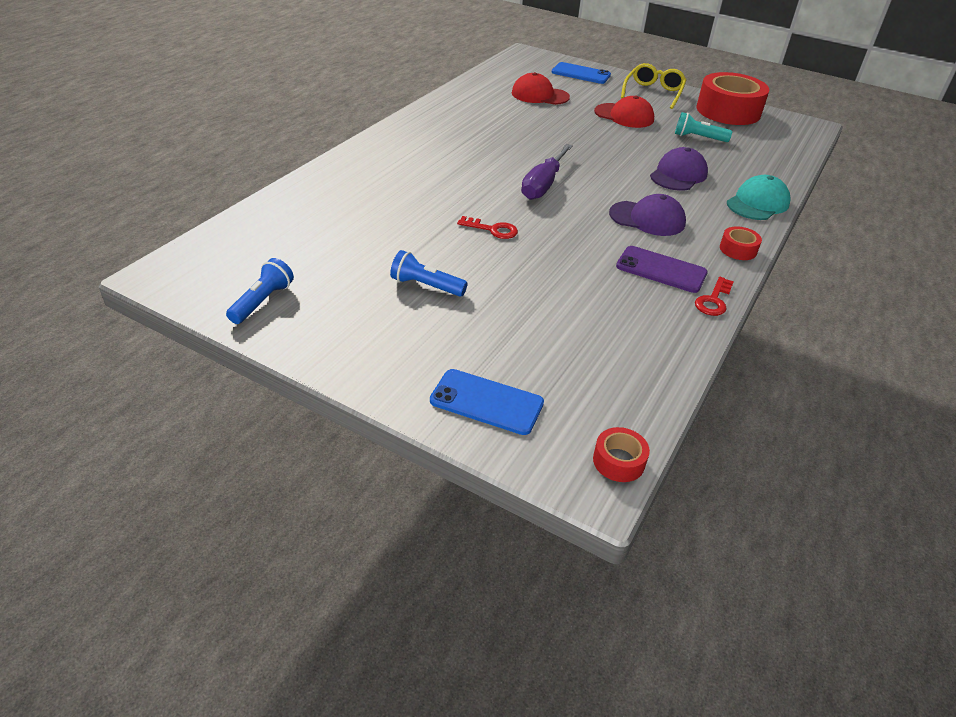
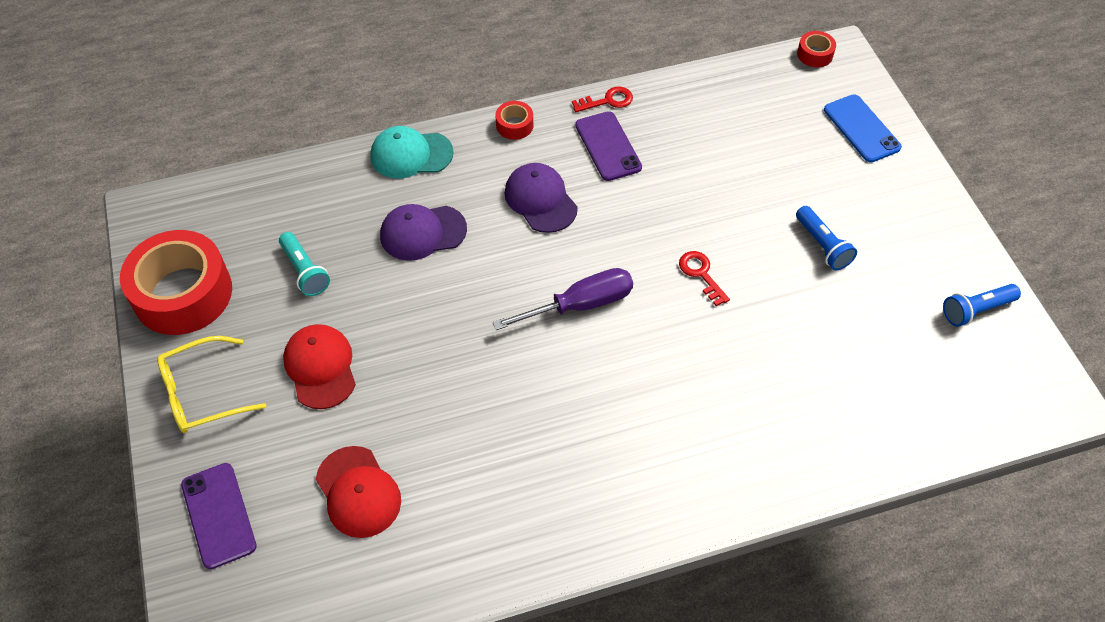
camera: 135 degrees left, 15 degrees up
(581, 74) = (218, 515): blue phone -> purple phone

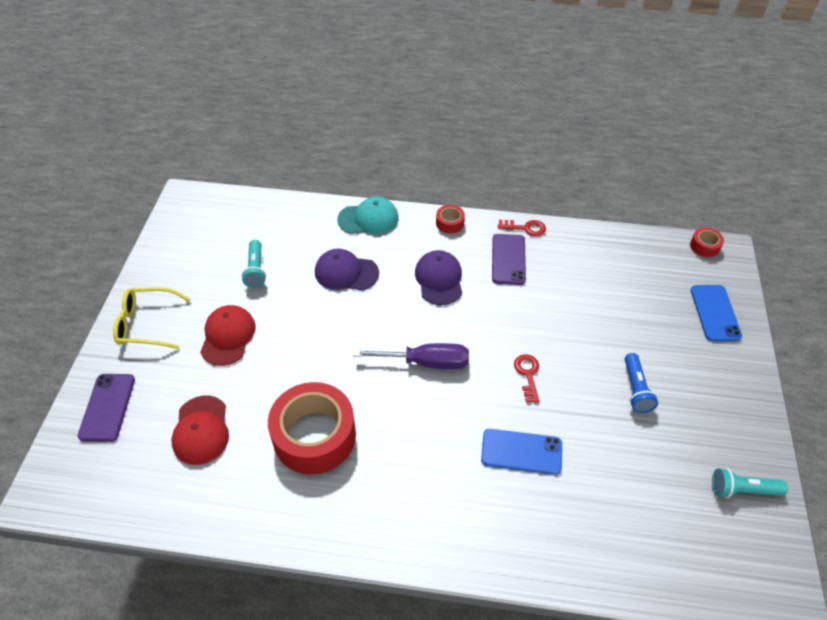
camera: 25 degrees right, 5 degrees down
(183, 293) = (174, 256): red tape -> red tape (314, 436)
(411, 154) = (368, 219): turquoise cap -> turquoise cap turned 150 degrees clockwise
(739, 363) = (521, 452): none -> blue phone
(976, 310) = (742, 490): blue flashlight -> turquoise flashlight

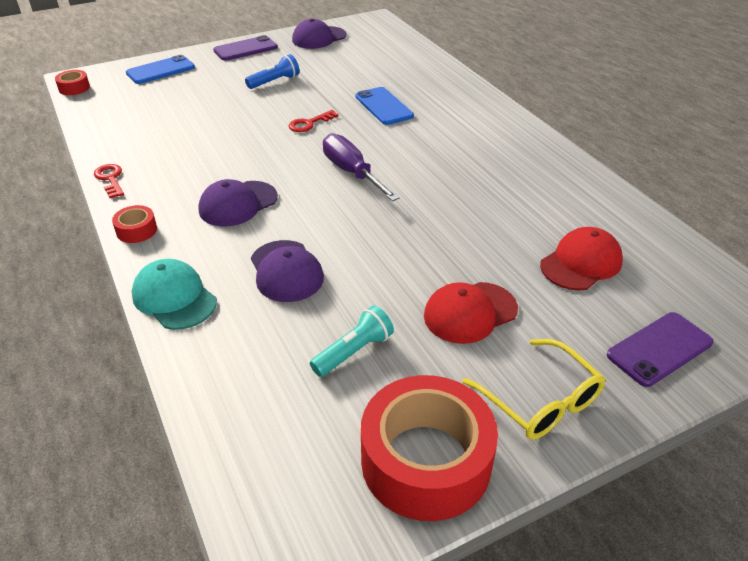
camera: 125 degrees left, 10 degrees down
(314, 436) = (494, 196): red tape -> red tape (426, 461)
(508, 259) = (171, 174): purple phone -> purple phone (245, 49)
(742, 490) = (319, 38): turquoise flashlight -> purple cap

